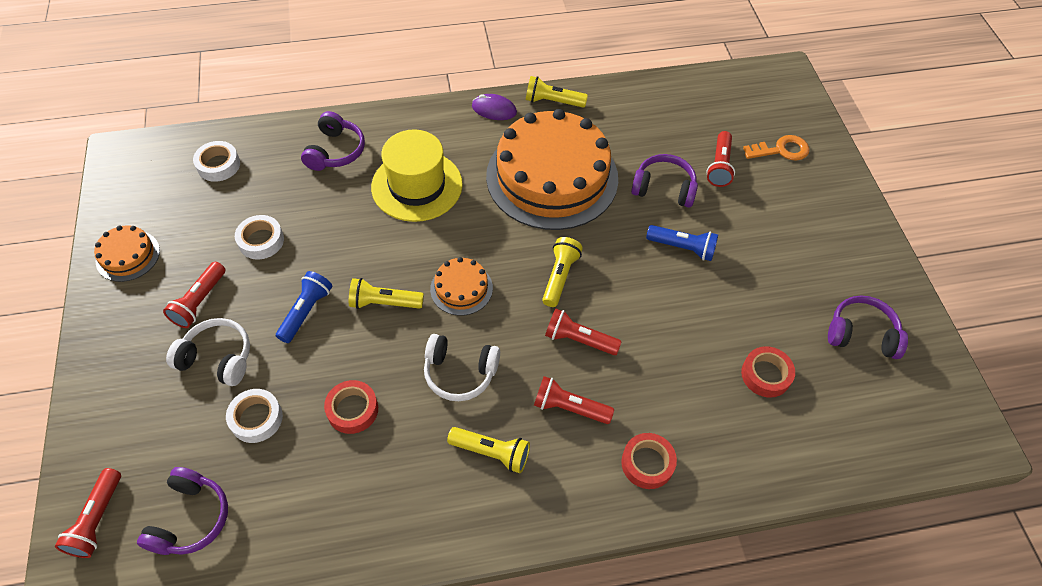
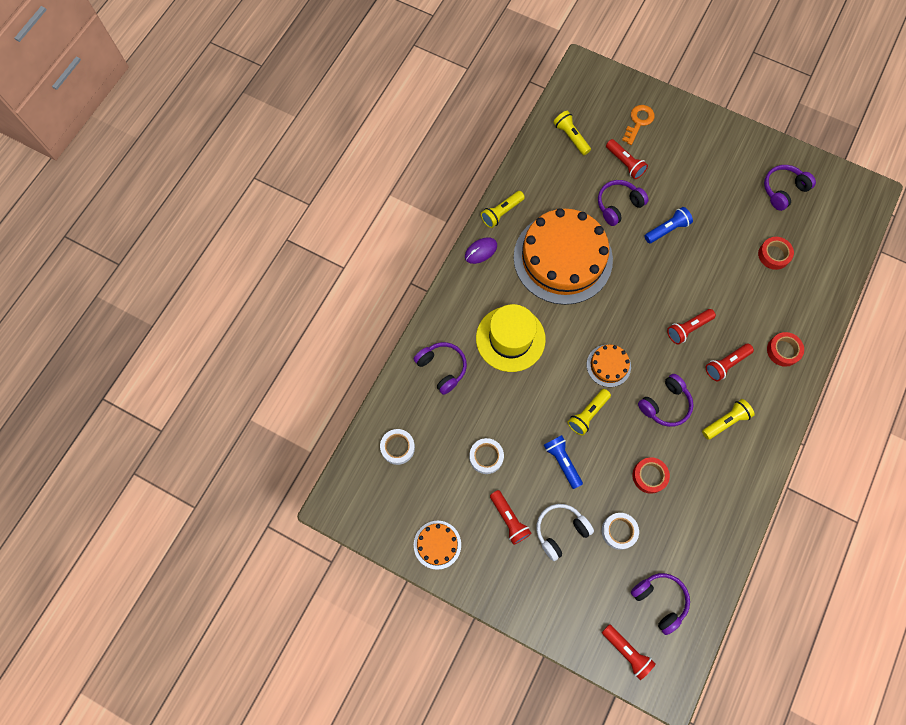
camera: 50 degrees left, 15 degrees up
(460, 373) = (665, 404): white headphones -> purple headphones
(560, 276) = (639, 307): yellow flashlight -> yellow flashlight (571, 137)

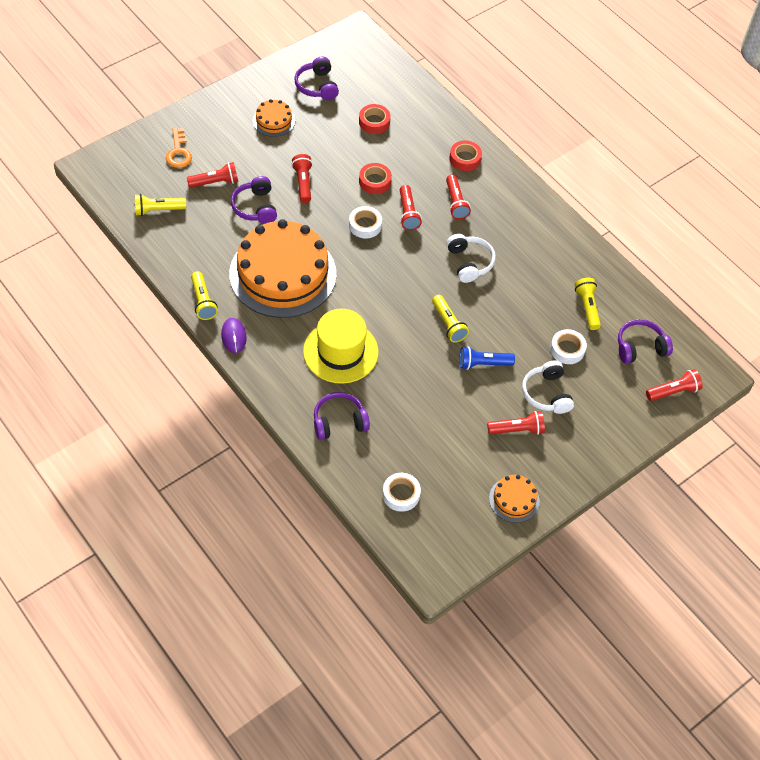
camera: 70 degrees left, 15 degrees down
(486, 457) = (448, 422): white tape -> white tape (365, 225)
(608, 365) = (410, 287): orange cake -> orange cake (273, 121)
(638, 122) = (178, 152): orange key -> orange key turned 150 degrees counterclockwise
(649, 476) = (528, 304): red tape -> red tape (375, 181)
(665, 404) = (469, 262): purple headphones -> white headphones
(667, 229) = (303, 183): blue flashlight -> red flashlight
(725, 421) = (507, 227): yellow flashlight -> yellow flashlight (587, 307)

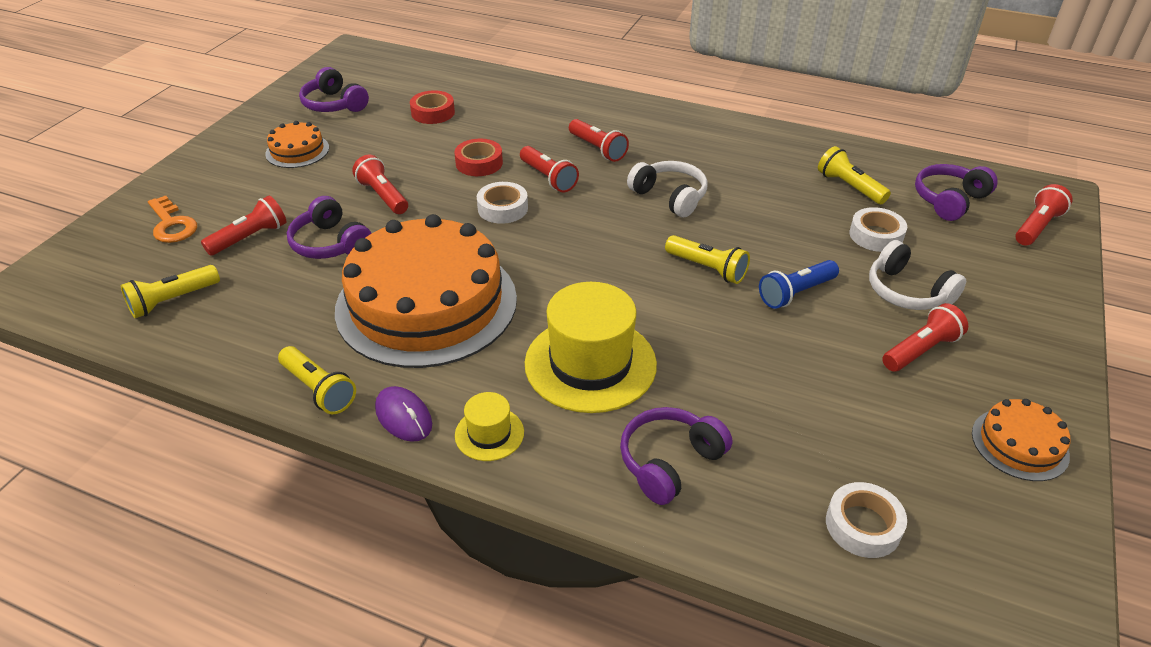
camera: 25 degrees left, 15 degrees down
(267, 365) = (489, 434): none -> yellow hat
(465, 159) = (571, 109): red tape -> none

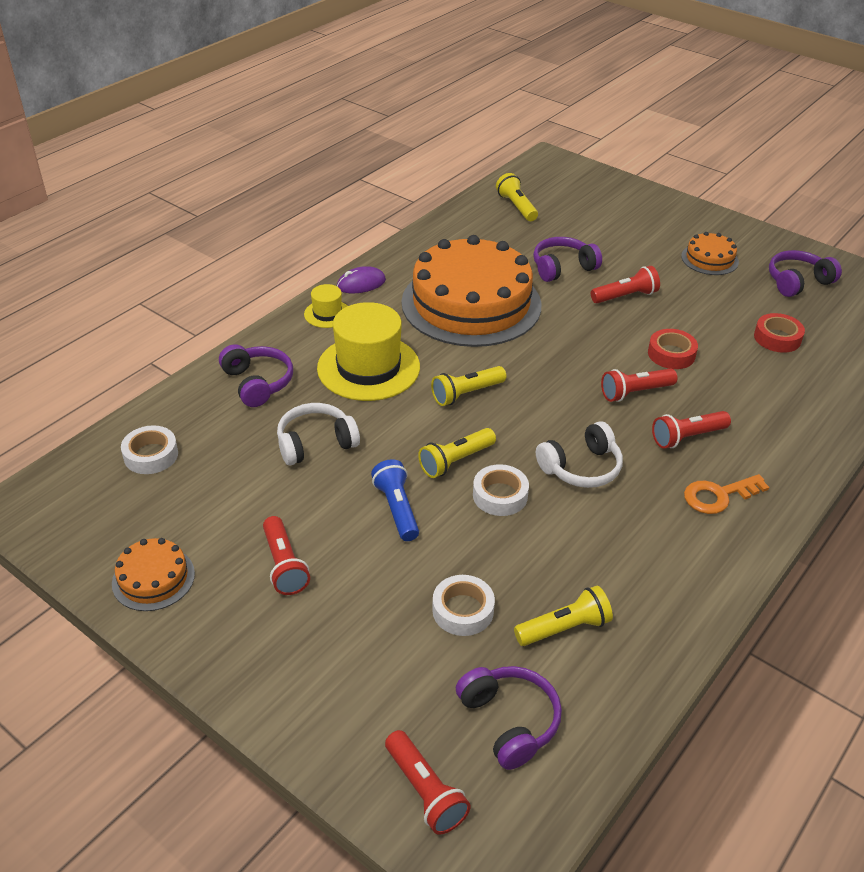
camera: 105 degrees right, 0 degrees up
(172, 224) = (608, 205): orange key -> orange key (718, 496)
(250, 237) = (581, 235): red flashlight -> none
(319, 389) = (402, 255): yellow flashlight -> yellow flashlight (466, 394)
(502, 208) = (589, 357): white tape -> white tape (500, 495)
(907, 292) = (363, 594): white headphones -> white headphones (315, 443)

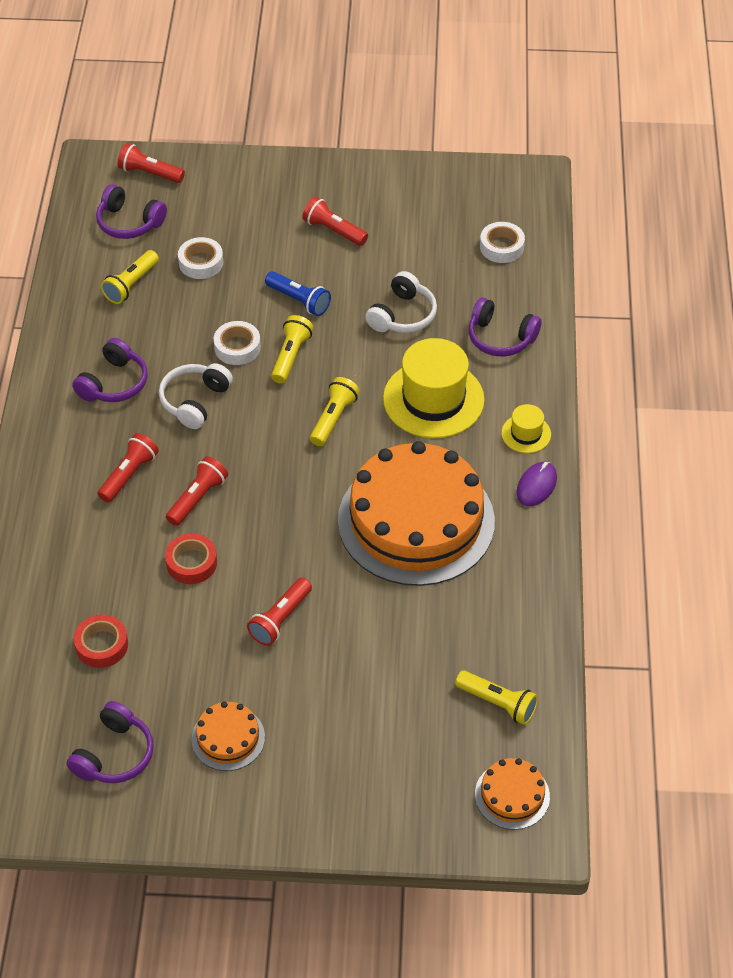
camera: 145 degrees right, 10 degrees up
(153, 578) = (401, 185): orange cake -> orange cake (512, 795)
(562, 268) = (371, 625): purple headphones -> purple headphones (114, 383)
(718, 496) = (78, 433): orange key -> none

